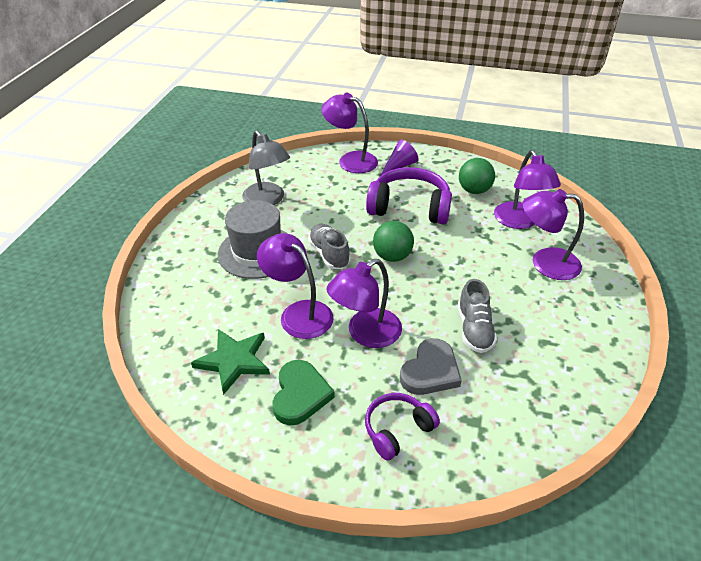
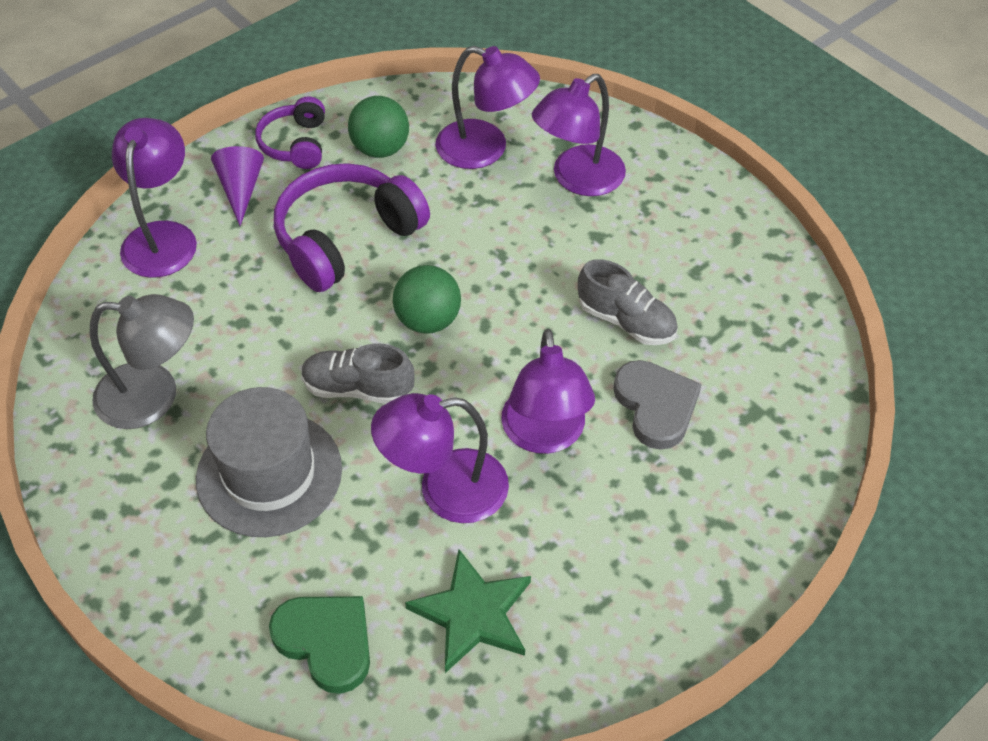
camera: 55 degrees left, 10 degrees up
(300, 395) = (591, 565): green heart -> green heart (326, 642)
(350, 160) = (163, 236): purple lamp -> purple lamp turned 120 degrees clockwise
(397, 430) = (716, 492): purple headphones -> purple headphones (296, 144)

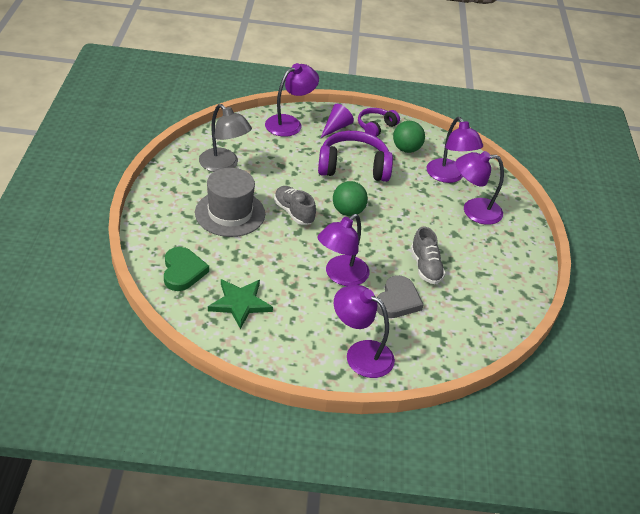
camera: 40 degrees right, 10 degrees down
(445, 489) = (282, 263): purple lamp -> purple lamp (360, 354)

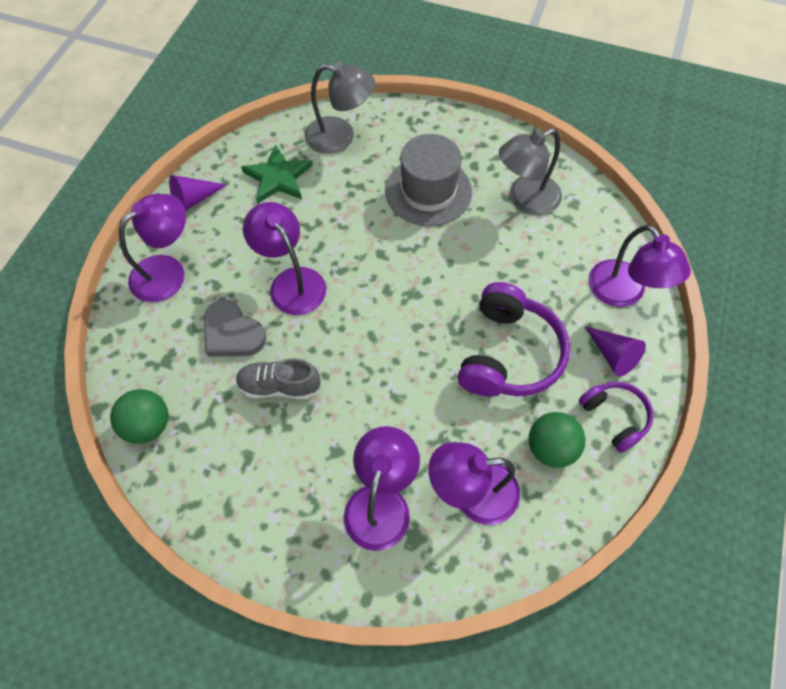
camera: 110 degrees right, 20 degrees up
(183, 271) = (340, 137): green heart -> grey lamp
(281, 355) = (194, 199): none -> purple cone
(294, 212) = (418, 257): grey shoe -> none
(348, 211) = (409, 320): green ball -> green ball (148, 425)

